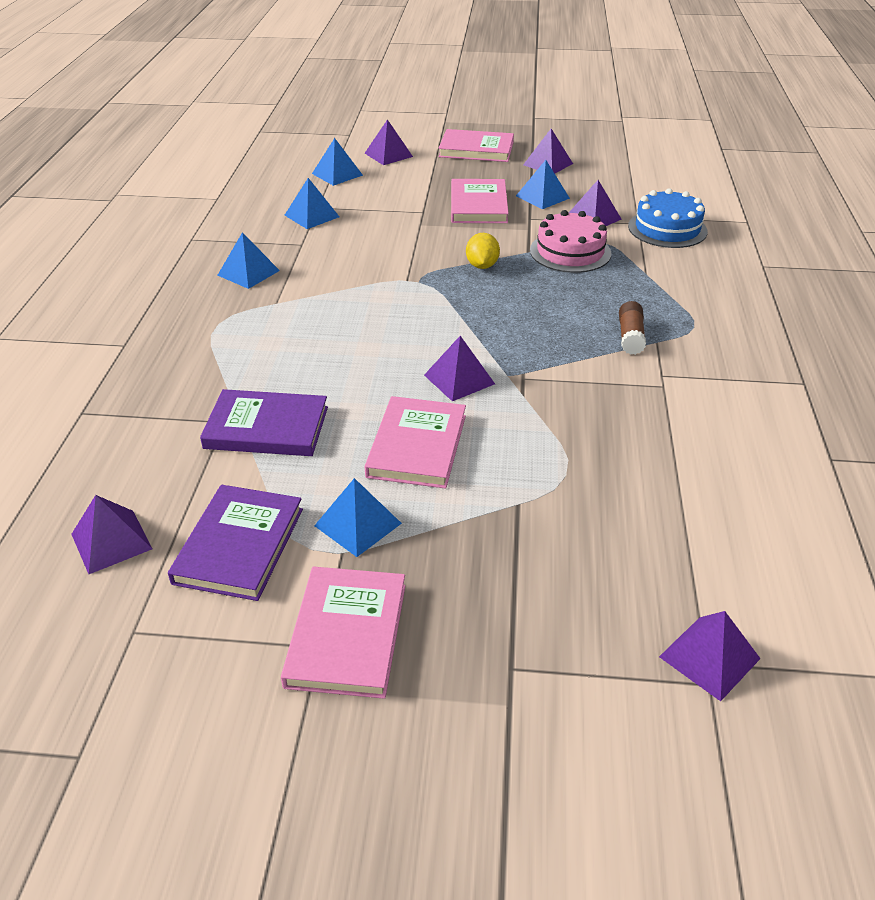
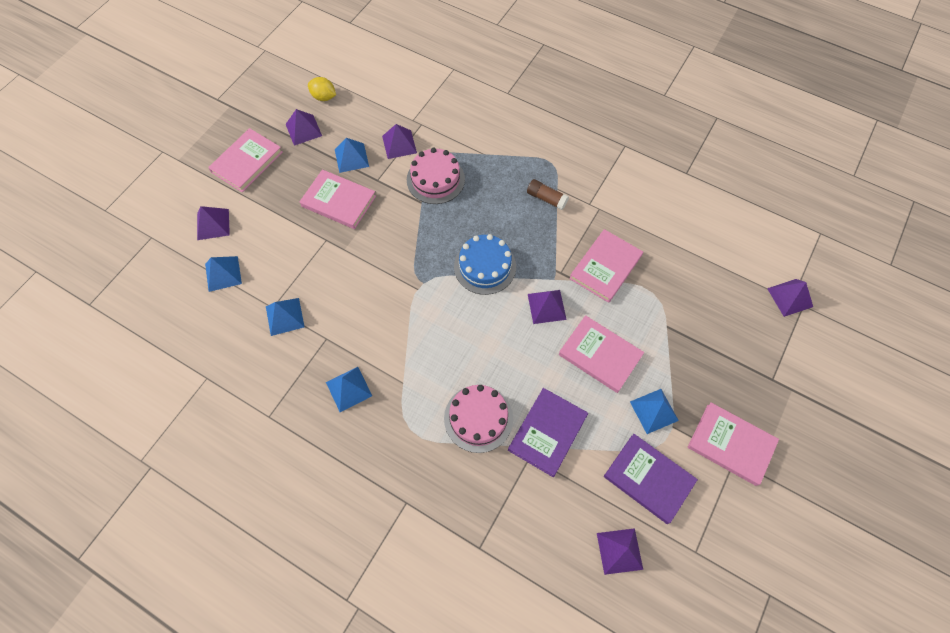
camera: 65 degrees left, 25 degrees up
(258, 367) = (478, 418): none -> pink cake
(482, 266) = (424, 237): yellow lemon -> yellow lemon (324, 97)
(568, 416) = (605, 267): none -> pink book
(667, 229) = (438, 113): blue cake -> blue cake (485, 266)

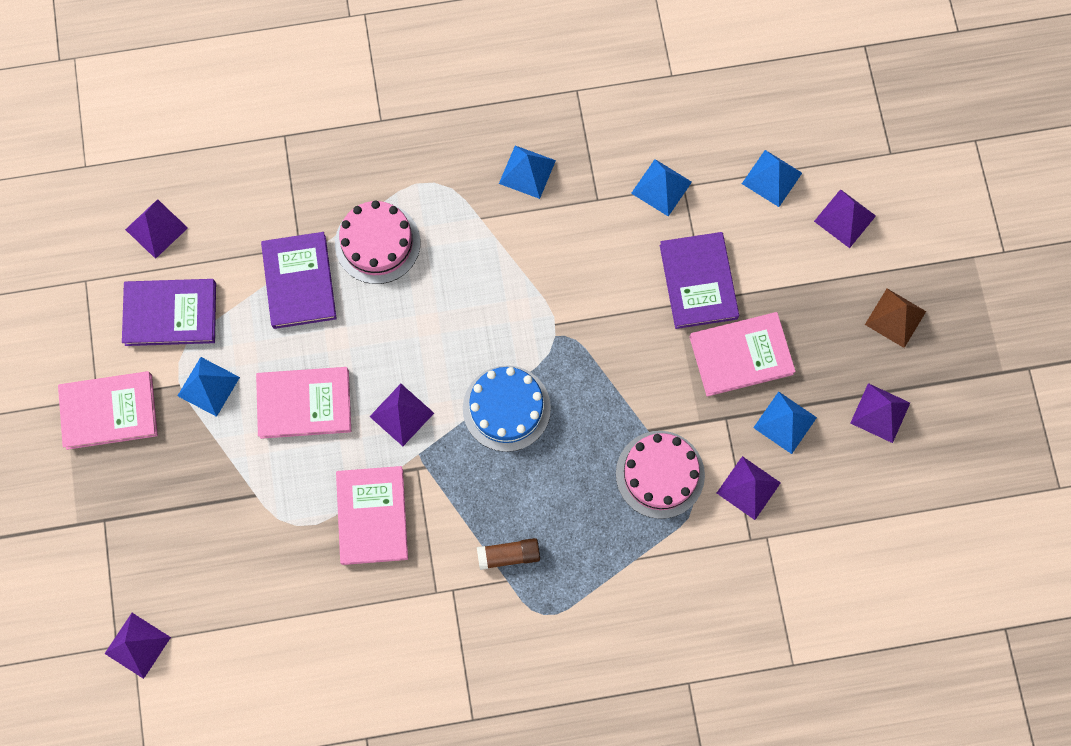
camera: 140 degrees right, 10 degrees up
(247, 162) = (895, 317): pink book -> brown pyramid
(320, 251) = (698, 282): none -> purple book
(324, 97) = (907, 479): yellow lemon -> none

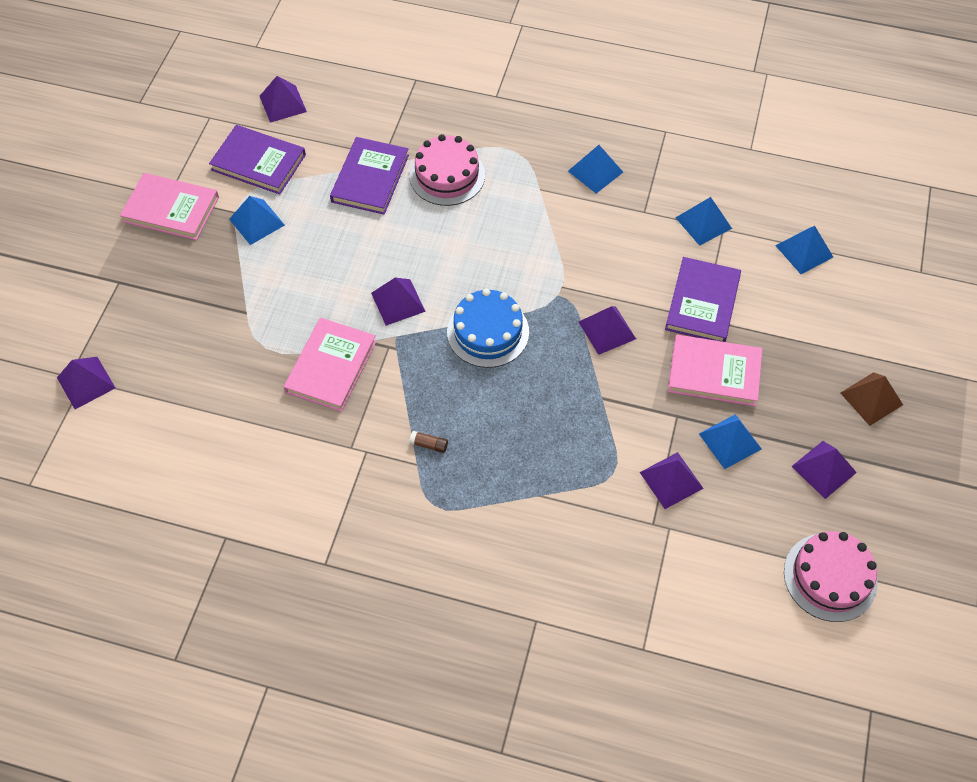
camera: 25 degrees right, 15 degrees down
(304, 404) = (324, 263): pink book -> none
(509, 555) = (429, 445): brown glue stick -> brown glue stick, size x0.62
(660, 474) = (595, 436): pink cake -> pink cake (830, 577)
(845, 218) = (857, 305): purple pyramid -> purple pyramid (607, 330)

